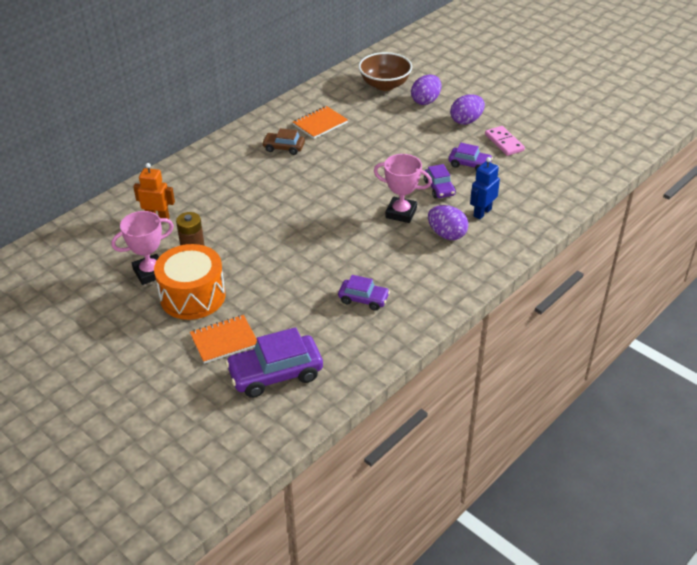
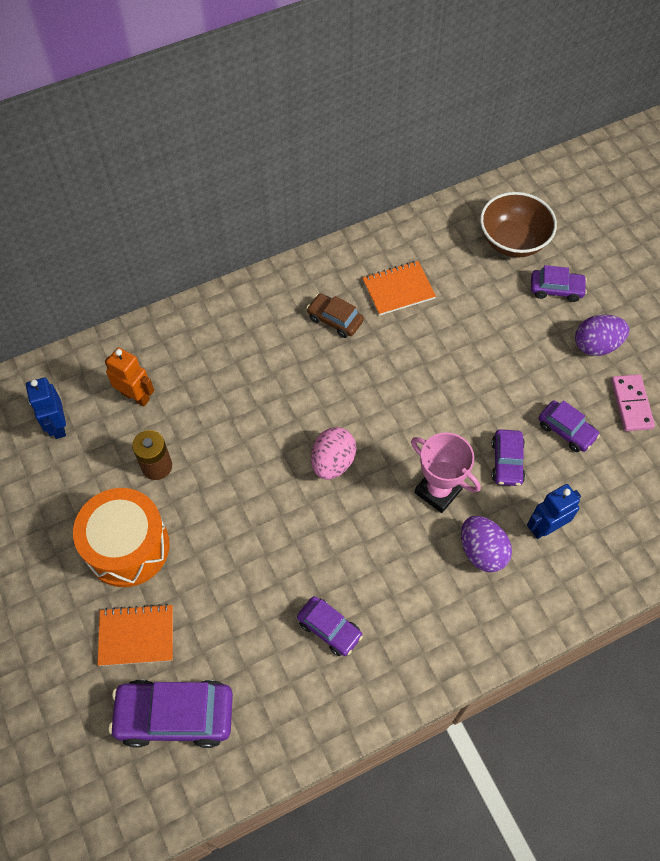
camera: 20 degrees right, 20 degrees up
(105, 247) = (58, 425): none -> blue robot
(150, 272) = (93, 488): pink trophy -> none
(320, 217) = (332, 462): none -> pink egg
(425, 101) = (556, 289): purple egg -> purple car

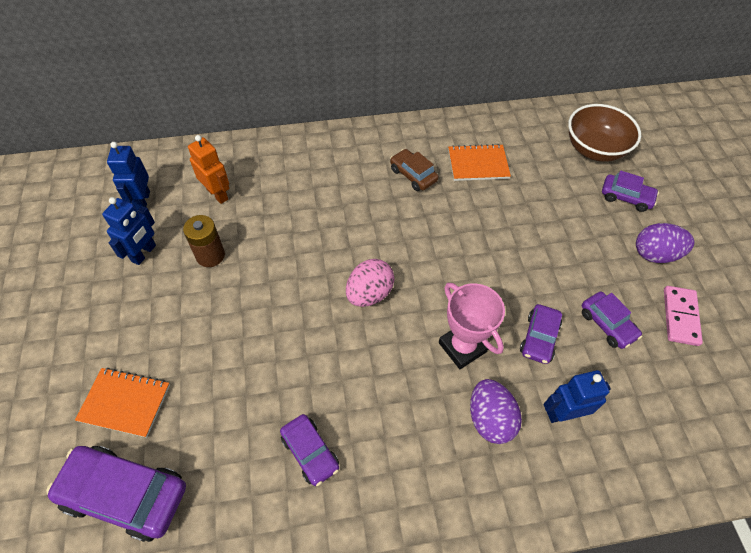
camera: 15 degrees right, 5 degrees down
(86, 483) = (144, 253): none -> blue robot
(127, 547) = (154, 318): orange drum -> none

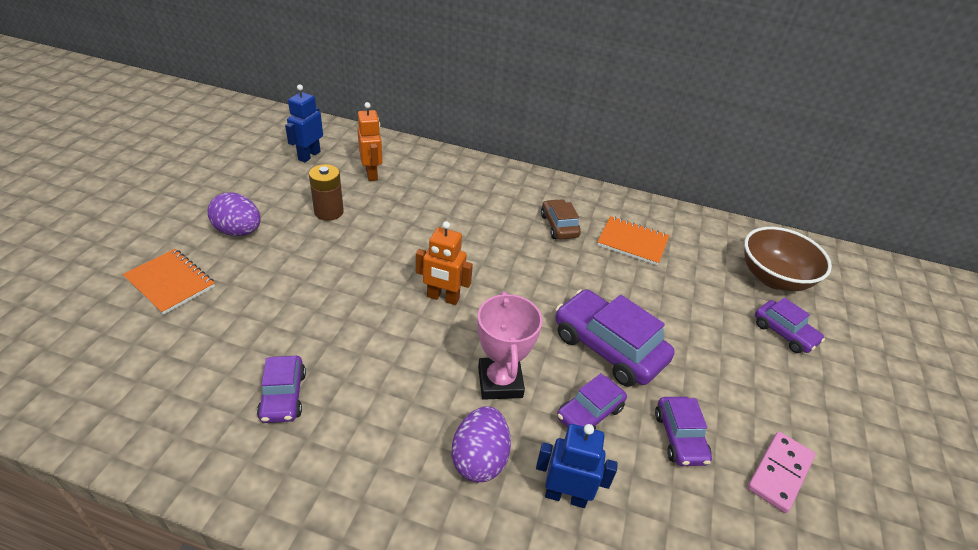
camera: 25 degrees right, 15 degrees down
(125, 495) = (109, 348): purple car -> purple car (608, 347)
(144, 253) = (278, 189): blue robot -> none
(369, 294) = (443, 298): pink egg -> orange robot
(655, 254) = (786, 399): purple egg -> purple egg (239, 231)

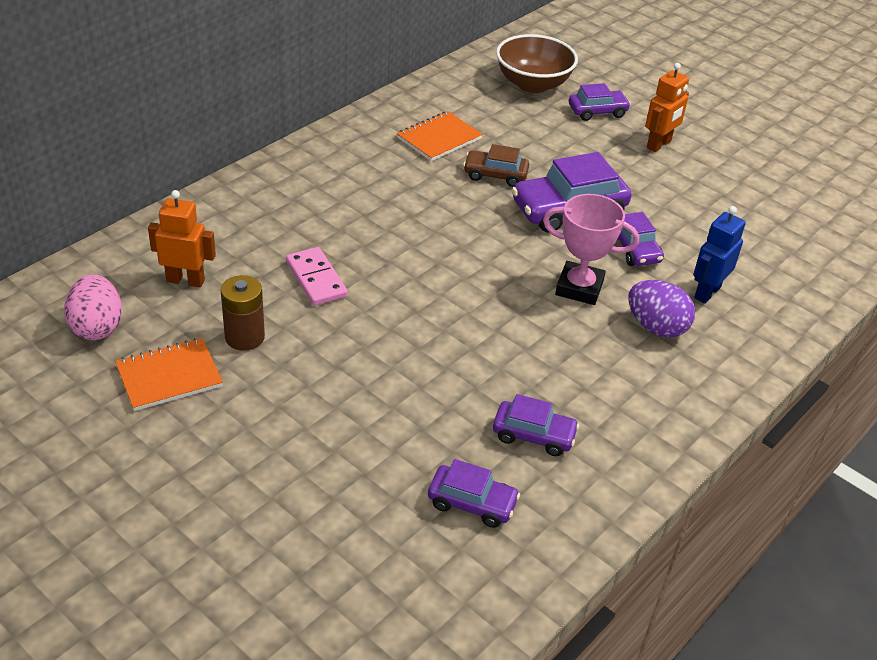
camera: 65 degrees left, 0 degrees up
(170, 283) = (302, 504): orange notebook -> orange notebook (169, 376)
(239, 231) = (233, 426): purple egg -> none
(309, 155) = (97, 327): blue robot -> pink egg
(443, 298) = (451, 289): orange robot -> orange robot (659, 145)
(559, 226) = (385, 173): brown car -> brown car (495, 175)
(680, 437) = (676, 213): purple car -> purple car (472, 503)
(779, 473) = (724, 181): pink domino -> pink domino (316, 279)

